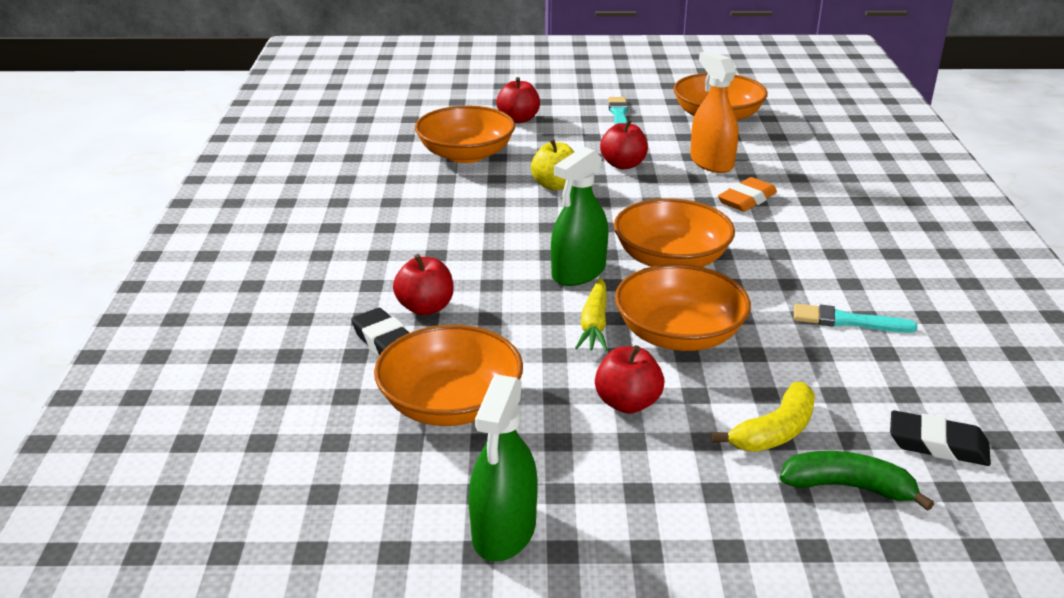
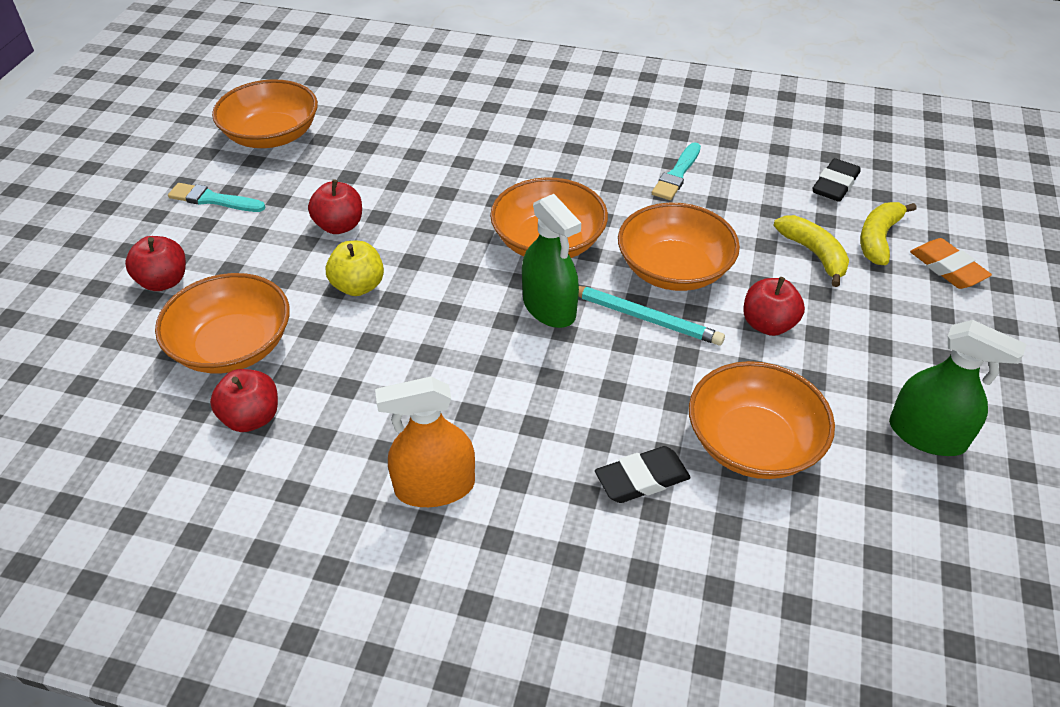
camera: 75 degrees left, 15 degrees up
(425, 308) = (580, 437): red apple -> red apple (251, 418)
(594, 324) = (644, 317): yellow carrot -> turquoise pencil
(711, 162) = (371, 167): orange spray bottle -> orange spray bottle (435, 487)
(746, 200) = (458, 167): orange eraser -> orange eraser (947, 268)
(848, 487) = (878, 239): green banana -> yellow banana

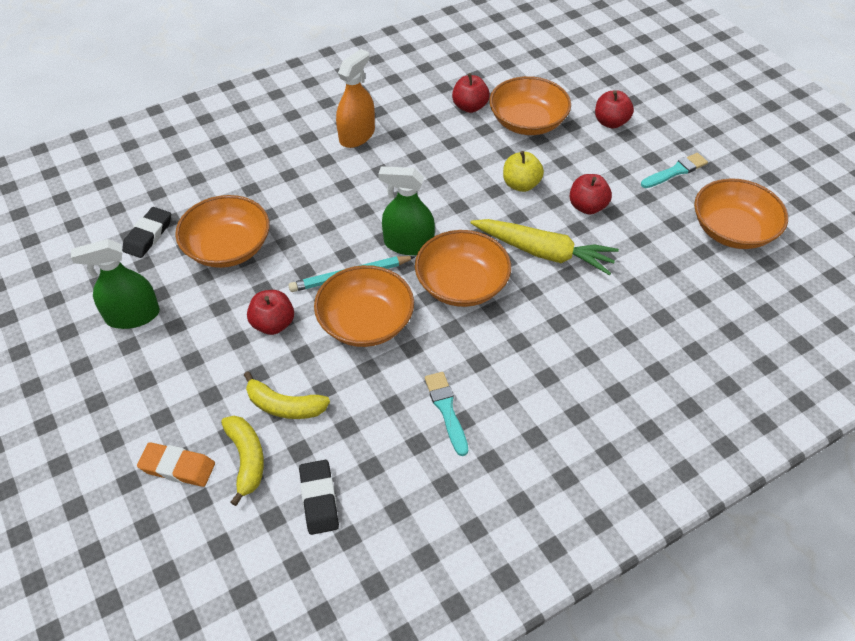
camera: 135 degrees right, 5 degrees up
(440, 218) = (544, 252): none -> yellow carrot
(642, 479) = (269, 196): black eraser -> black eraser (148, 235)

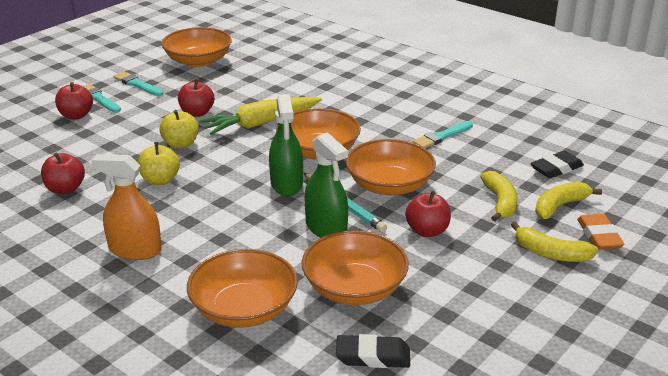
camera: 110 degrees left, 20 degrees down
(133, 316) = (485, 321): green spray bottle -> green spray bottle (326, 228)
(180, 408) = (550, 253): none -> yellow banana
(457, 162) = (160, 180): none -> yellow apple
(527, 122) = (85, 154): orange bowl -> orange bowl (244, 309)
(544, 252) = (261, 123): yellow carrot -> yellow carrot turned 120 degrees counterclockwise
(646, 140) = (99, 98): none -> turquoise brush

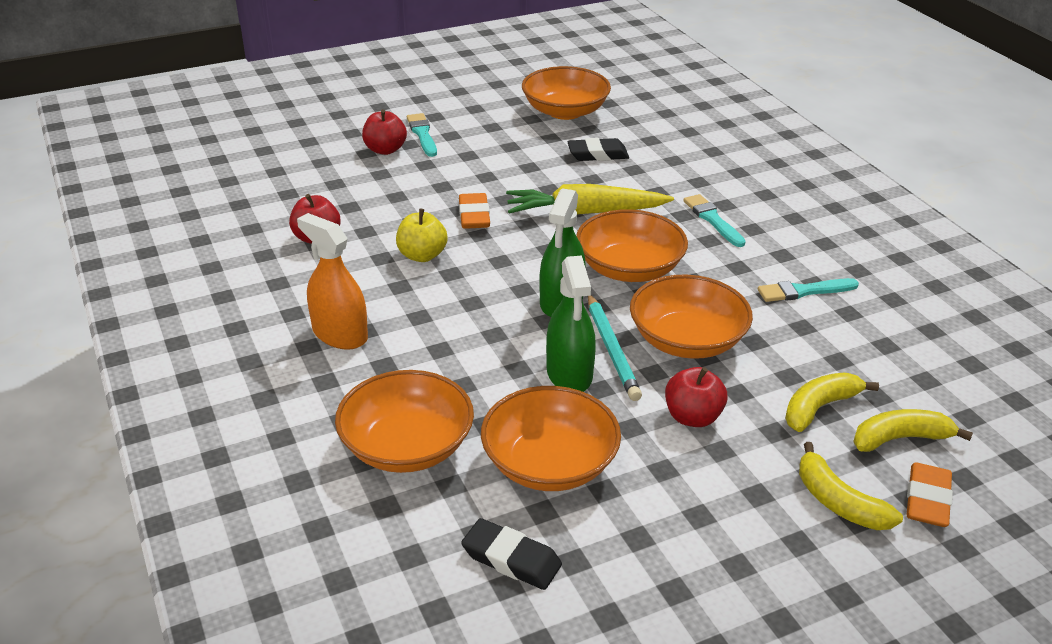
camera: 25 degrees right, 5 degrees up
(137, 84) = (476, 126): turquoise brush -> turquoise brush (712, 220)
(181, 144) = (474, 216): yellow apple -> orange eraser
(197, 113) = (519, 180): red apple -> none
(500, 202) = (819, 407): yellow banana -> yellow banana turned 150 degrees counterclockwise
(556, 168) = (935, 382): black eraser -> black eraser (597, 154)

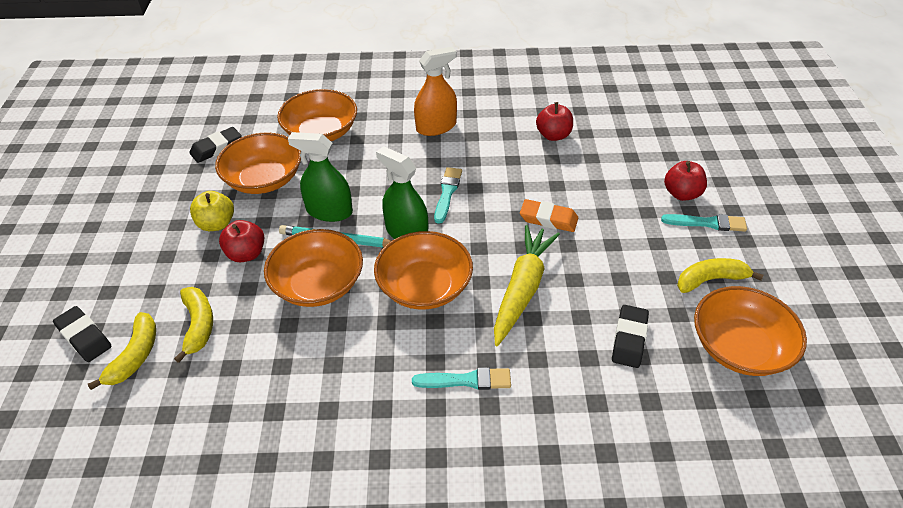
camera: 115 degrees right, 10 degrees up
(422, 255) = (505, 178): yellow apple -> yellow apple (216, 224)
(803, 291) = (322, 393): turquoise brush -> turquoise brush (447, 193)
(838, 502) = (126, 290): yellow banana -> yellow banana (710, 280)
(927, 500) = (84, 337): orange eraser -> black eraser

